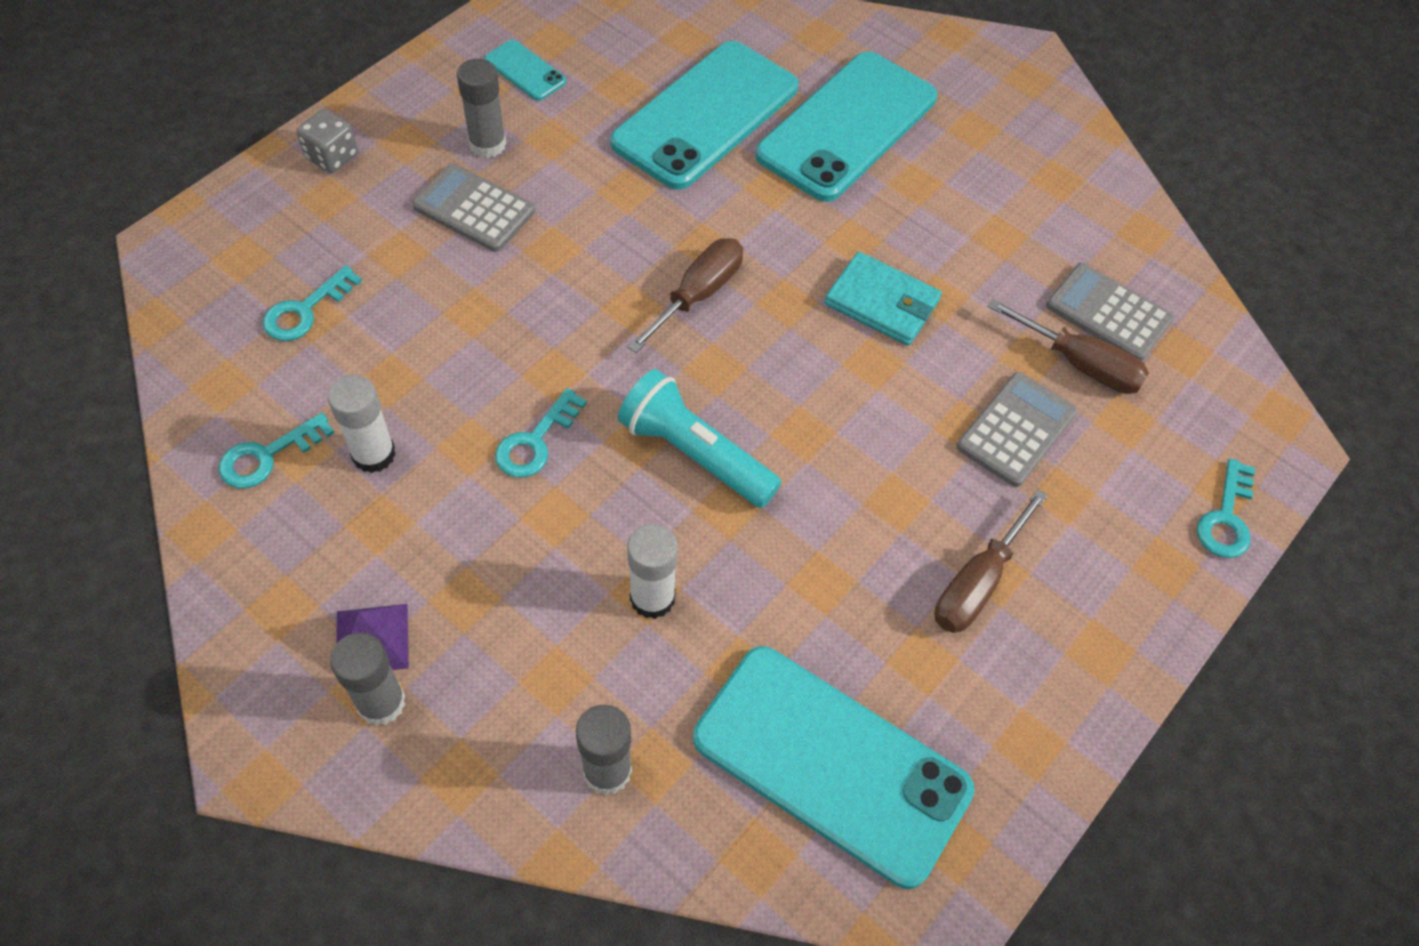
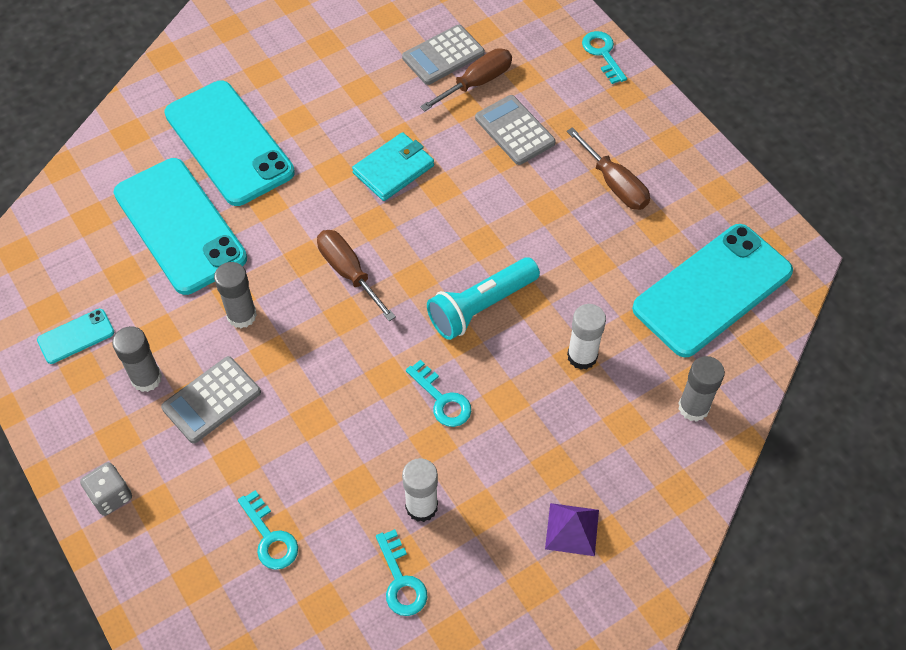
camera: 70 degrees left, 0 degrees up
(381, 702) = (620, 530): grey glue stick -> grey glue stick (242, 315)
(1226, 517) = (603, 54): turquoise key -> turquoise key turned 150 degrees counterclockwise

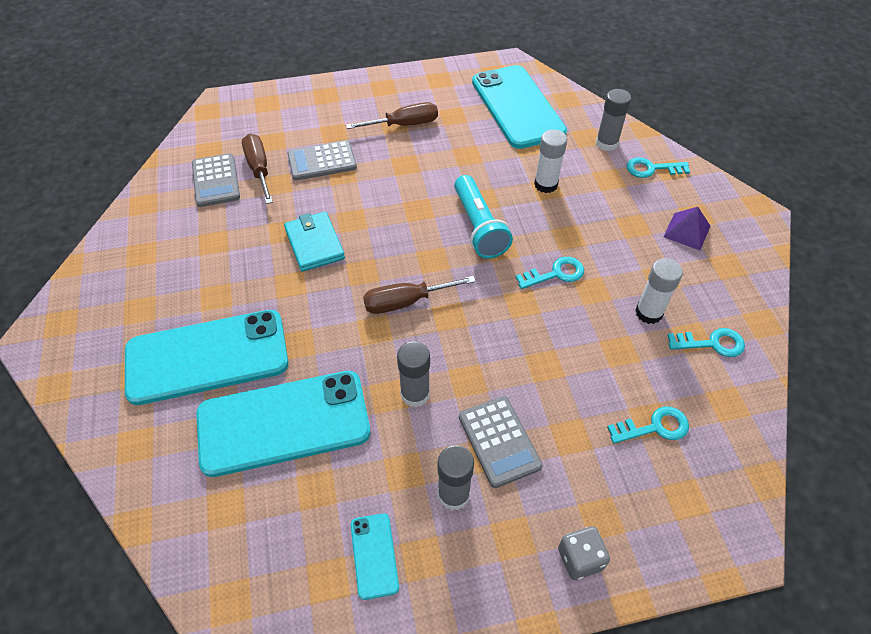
camera: 70 degrees left, 5 degrees down
(603, 54) = (281, 95): turquoise key -> turquoise key (652, 169)

